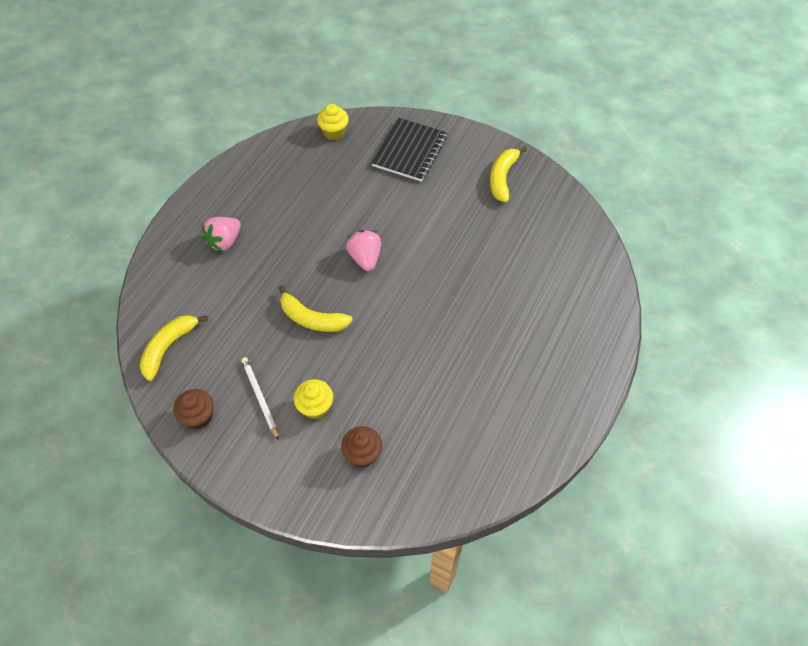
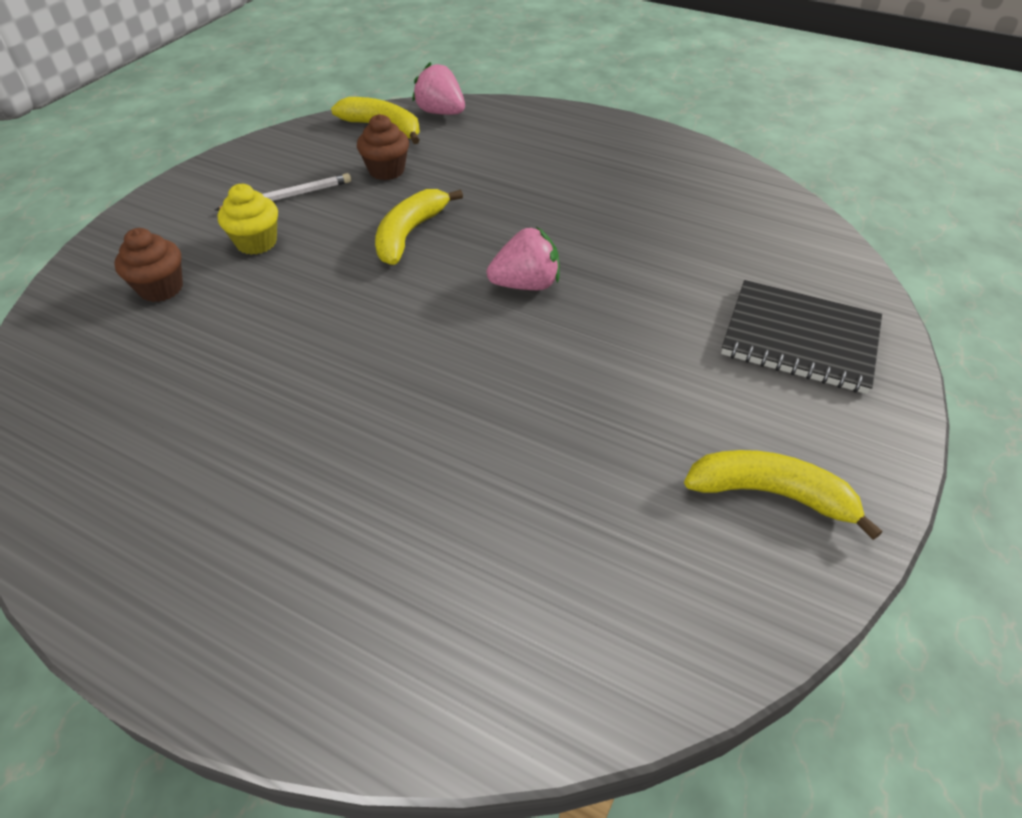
camera: 90 degrees right, 10 degrees down
(198, 417) = (277, 154): brown cupcake -> brown cupcake (386, 170)
(224, 241) = (553, 154): pink strawberry -> pink strawberry (441, 113)
(334, 132) = (811, 243): yellow cupcake -> none

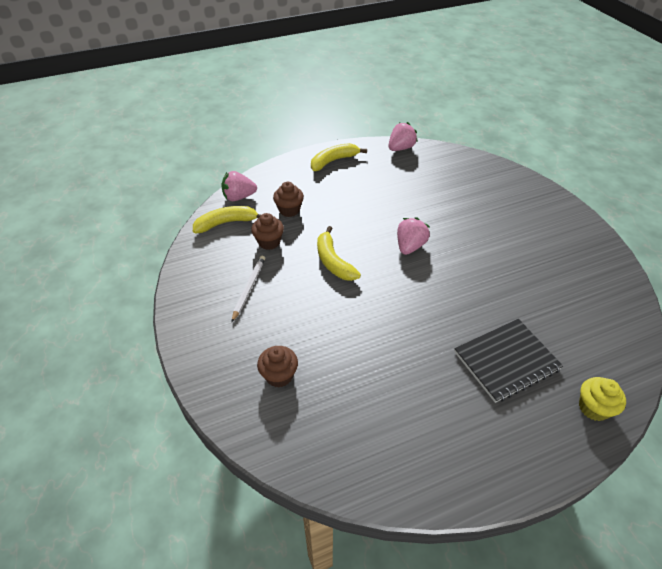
camera: 50 degrees left, 0 degrees up
(256, 242) = (278, 319): yellow cupcake -> yellow cupcake (593, 408)
(465, 156) = (289, 210): none -> brown cupcake
(739, 177) = (400, 148): none -> pink strawberry
(771, 494) = (578, 254): yellow banana -> yellow banana (333, 161)
(800, 339) = (510, 198): black notebook -> black notebook (506, 361)

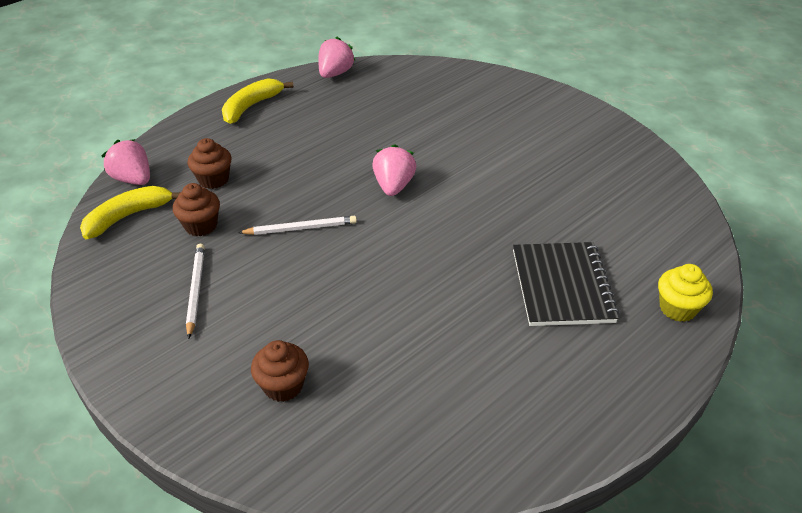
camera: 20 degrees left, 5 degrees down
(239, 197) = (133, 179): pink strawberry -> pink strawberry turned 75 degrees clockwise
(333, 261) = (300, 228): yellow banana -> white pencil
(506, 361) = (562, 286): black notebook -> black notebook turned 45 degrees counterclockwise

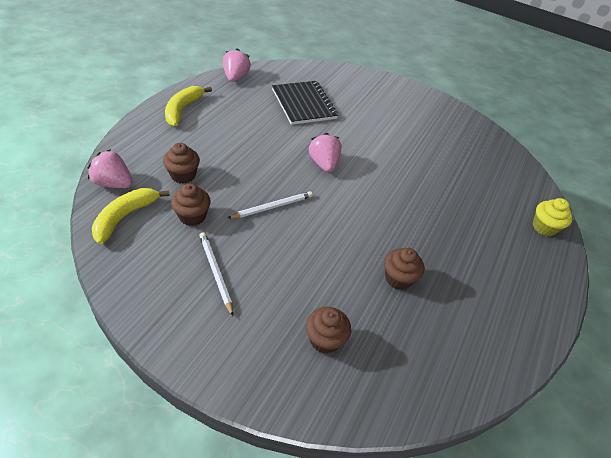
camera: 25 degrees left, 5 degrees up
(417, 336) = (398, 278): none -> brown cupcake
(562, 286) = (470, 223): black notebook -> black notebook (303, 104)

